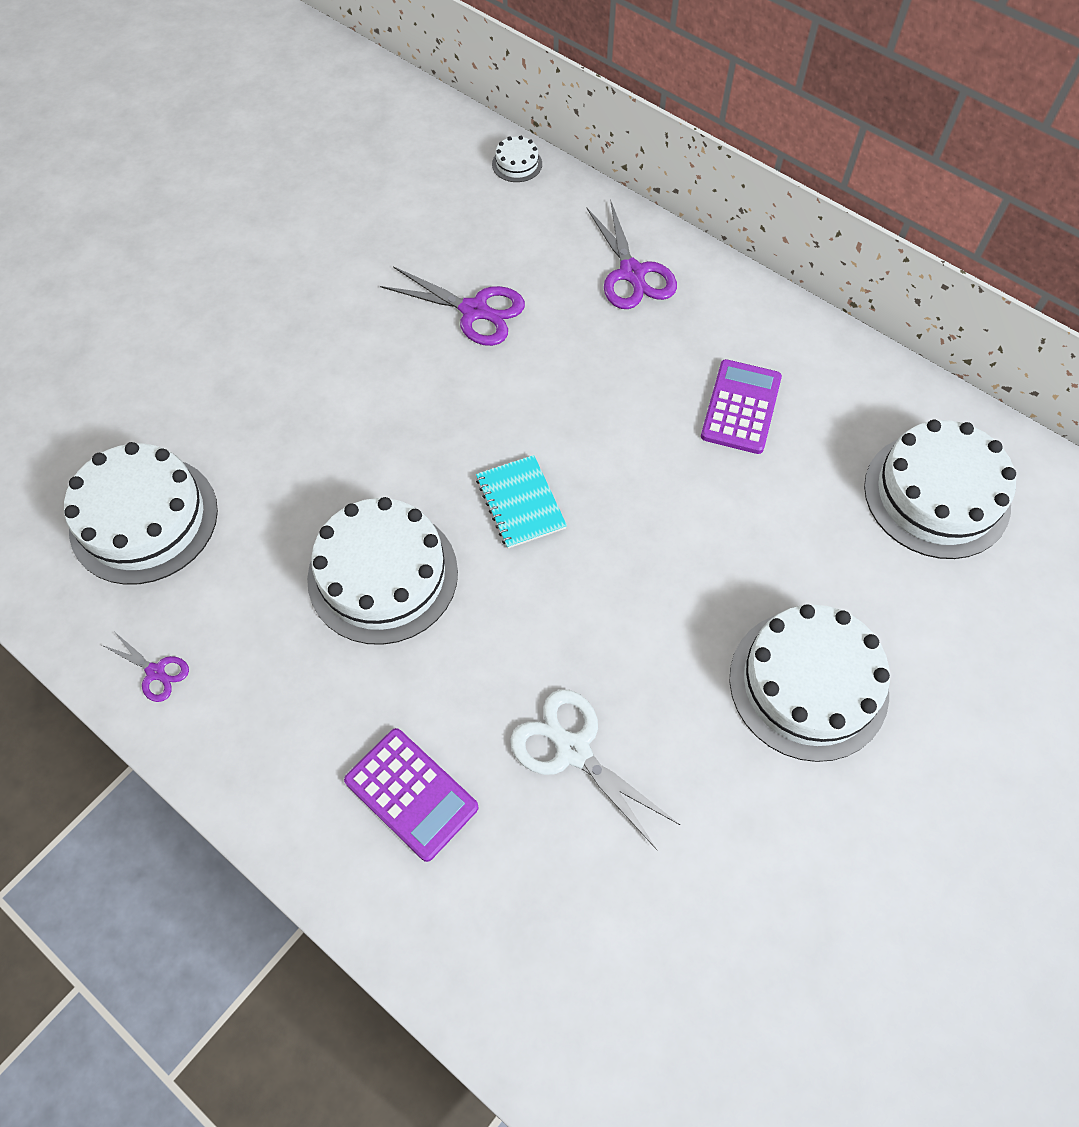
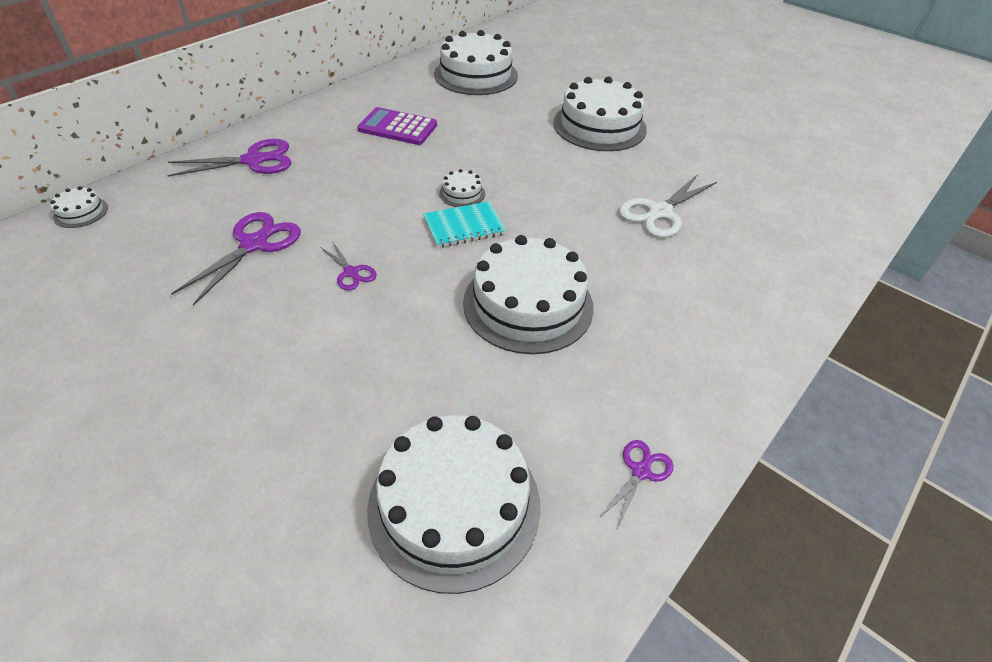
camera: 90 degrees left, 15 degrees down
(411, 794) = (712, 288): purple calculator -> none
(432, 402) = (351, 272): none -> purple scissors
(590, 496) = (462, 193): none -> white cake

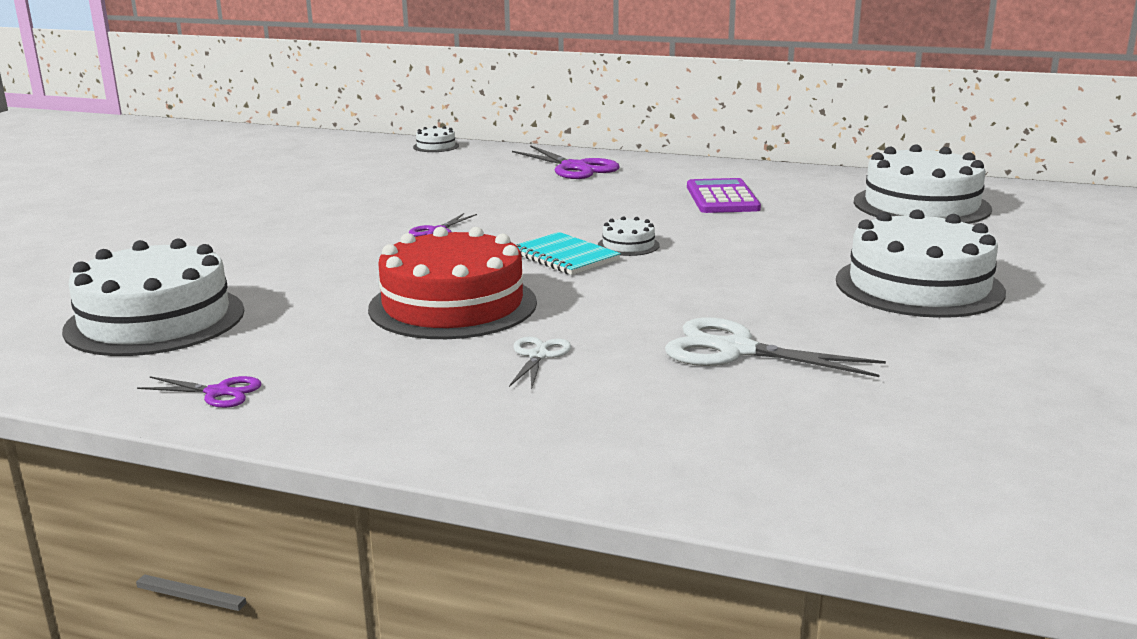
camera: 70 degrees right, 25 degrees down
(254, 244) = (446, 195): purple scissors -> none
(528, 304) = (453, 305): white cake -> red cake
(637, 288) = (538, 356): none -> white scissors

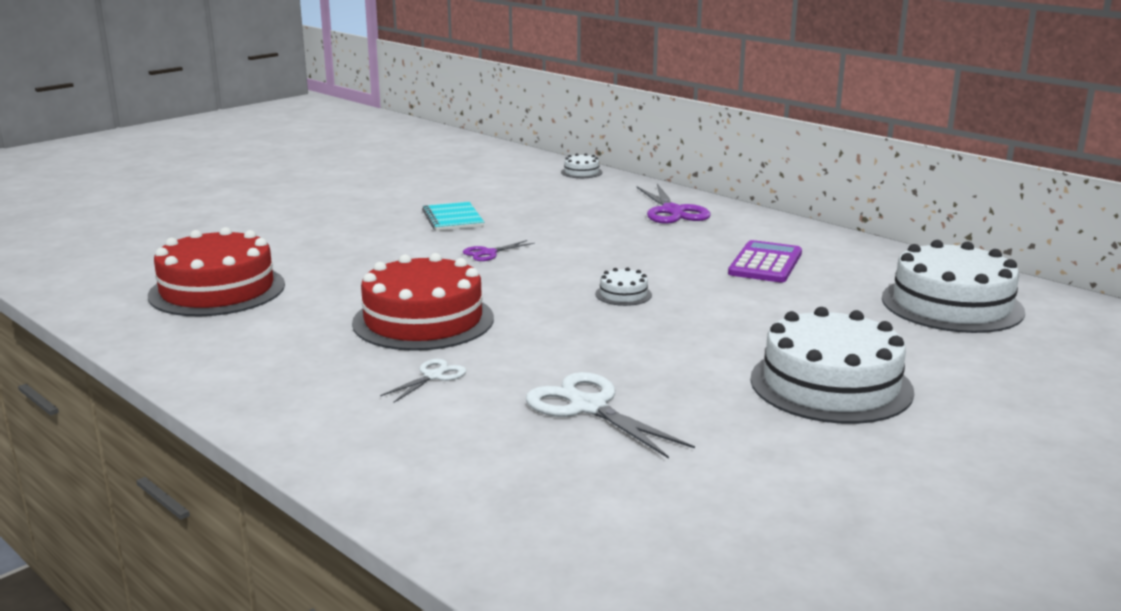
camera: 25 degrees right, 0 degrees up
(155, 320) = (217, 290): white cake -> red cake
(218, 392) = (195, 354): purple scissors -> none
(564, 256) = (558, 295): turquoise notebook -> turquoise notebook (453, 219)

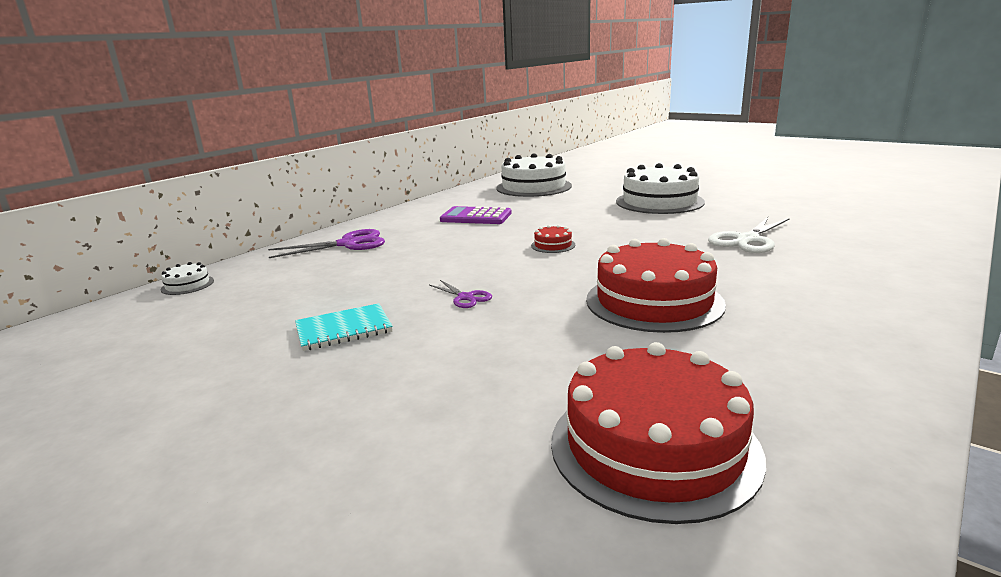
camera: 95 degrees left, 0 degrees up
(433, 376) = (757, 283): white scissors -> none
(623, 294) = (553, 245): white cake -> red cake

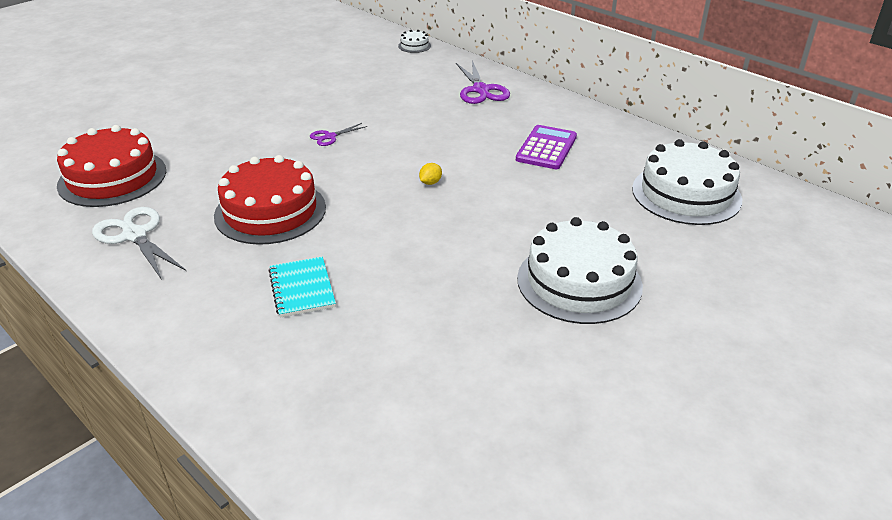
camera: 95 degrees right, 15 degrees up
(343, 329) = (306, 98): turquoise notebook -> turquoise notebook (302, 288)
(553, 245) = (430, 182): red cake -> yellow lemon
(747, 240) = (388, 306): white scissors -> white scissors (135, 235)

